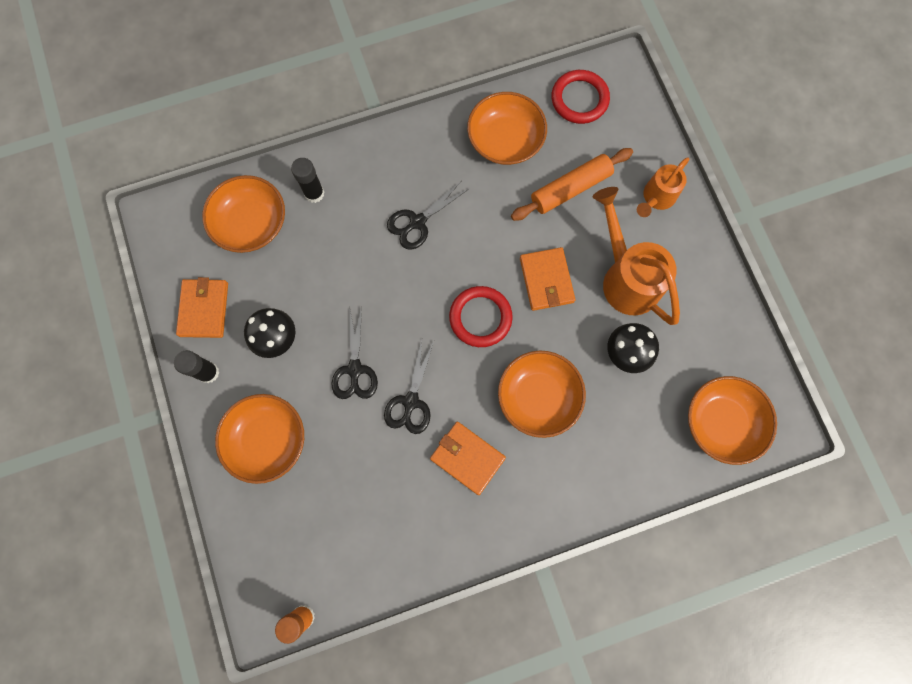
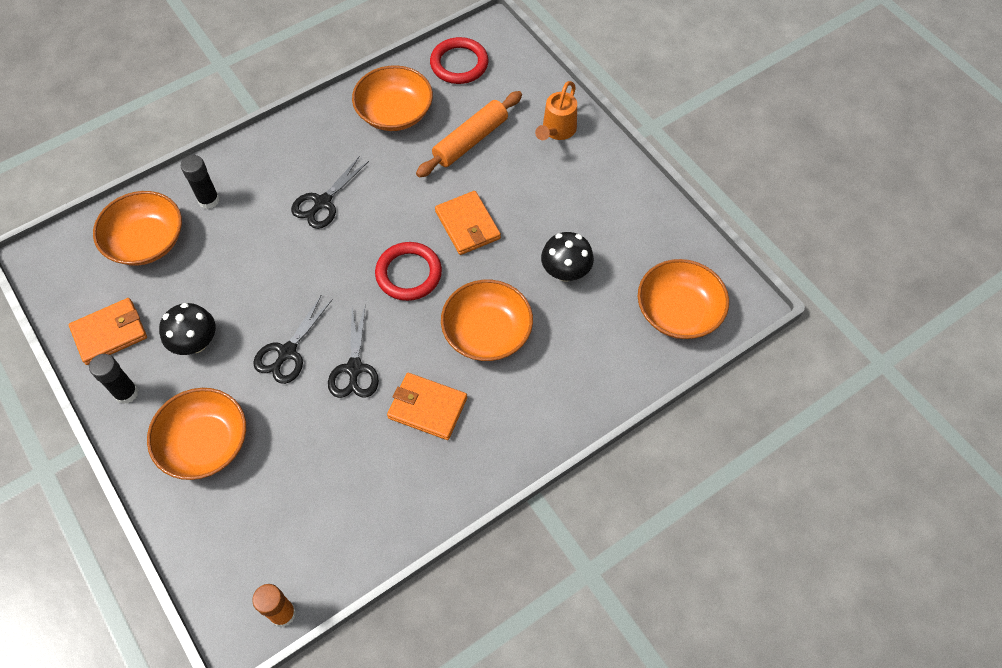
camera: 15 degrees left, 15 degrees down
(204, 309) = (110, 333): orange wallet -> orange wallet turned 75 degrees clockwise
(355, 369) = (287, 352): black scissors -> black scissors turned 45 degrees clockwise
(626, 278) = (547, 205): orange watering can -> none

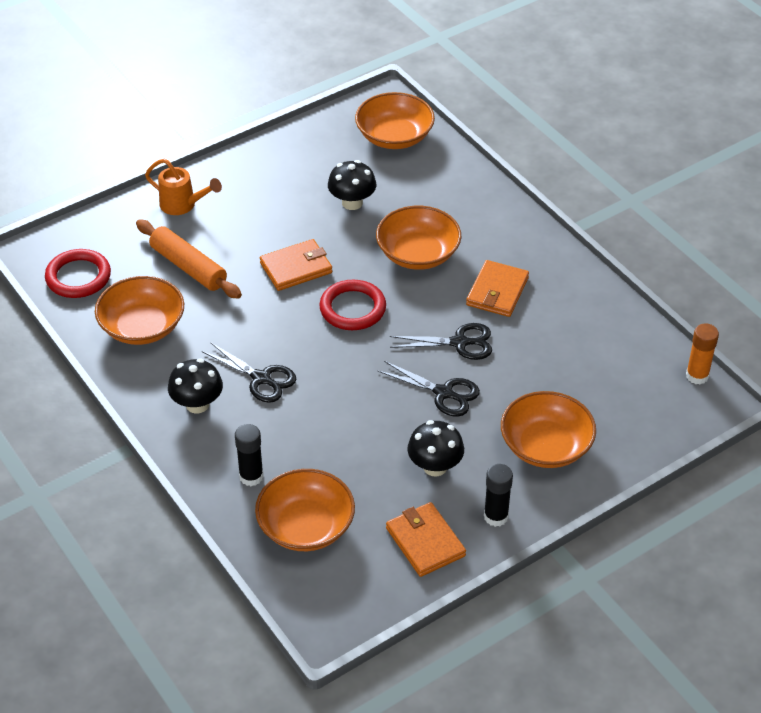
camera: 90 degrees left, 15 degrees down
(297, 158) = (197, 404): none -> black mushroom

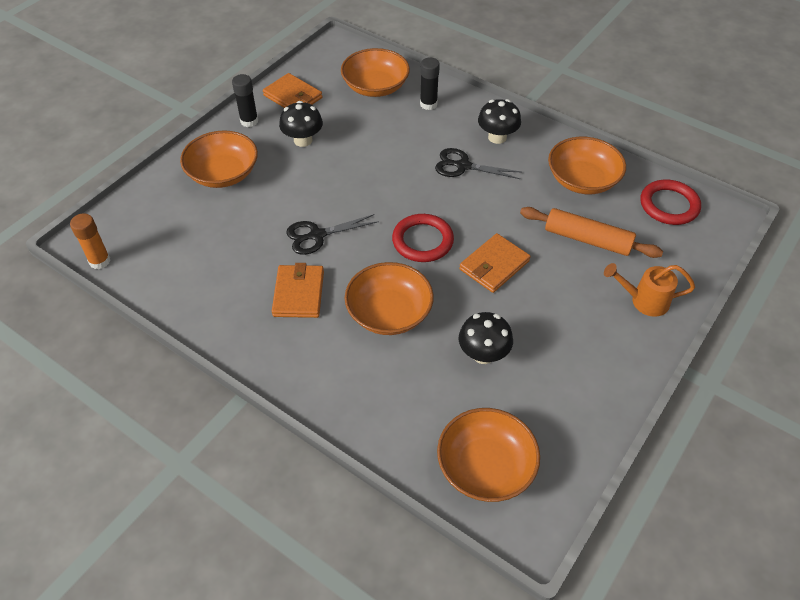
camera: 160 degrees right, 5 degrees up
(443, 393) = (315, 191): black scissors -> none

